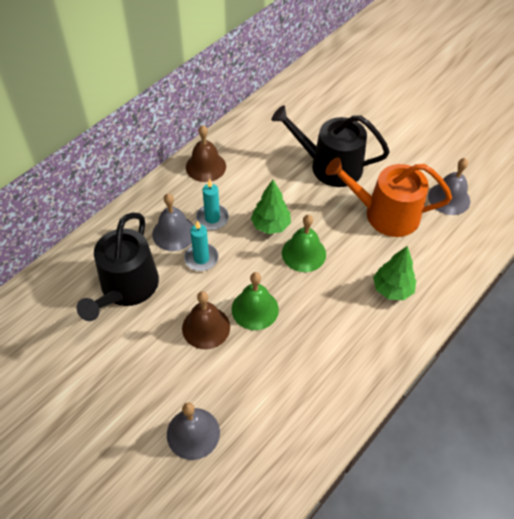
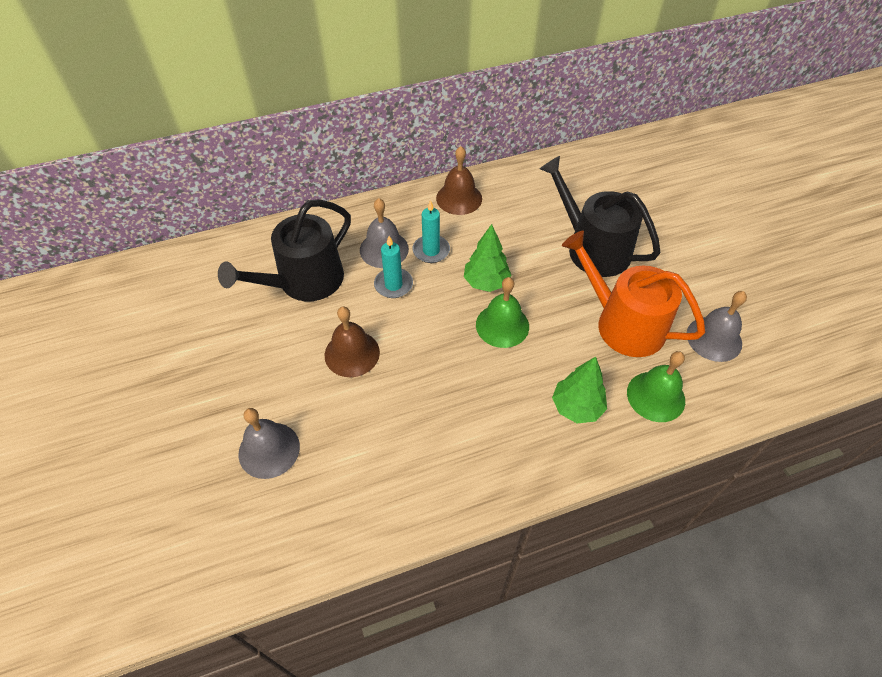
camera: 30 degrees right, 0 degrees up
(255, 309) = (412, 358): green bell -> green bell (656, 396)

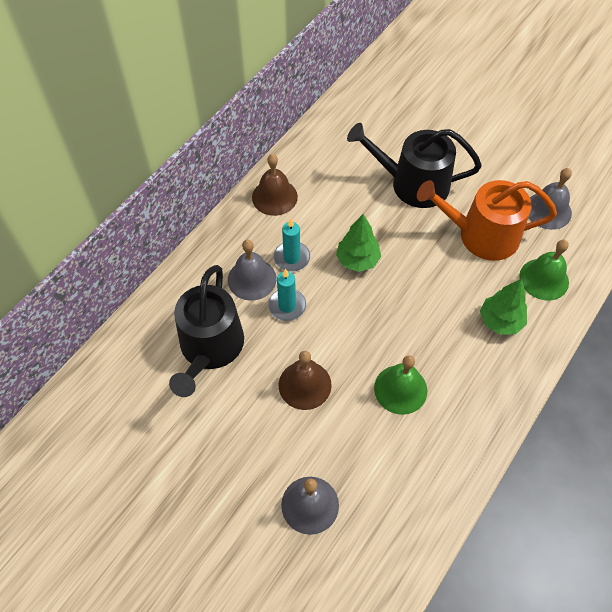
camera: 35 degrees left, 5 degrees up
(502, 325) = (398, 289): green bell -> green bell (400, 389)

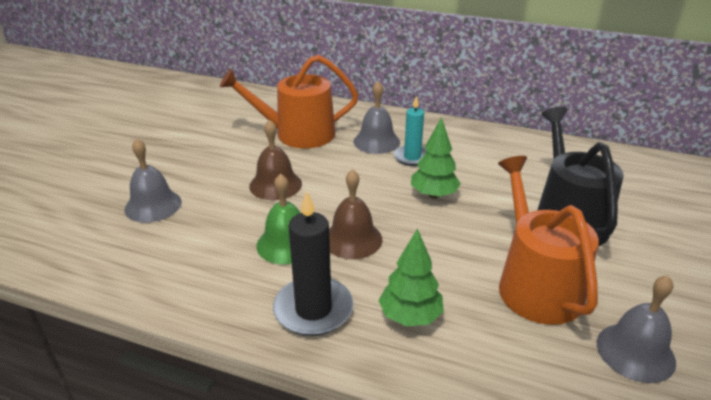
camera: 75 degrees right, 25 degrees down
(209, 348) = (297, 134): black watering can -> orange watering can
(274, 197) = (475, 138): brown bell -> brown bell (352, 239)
(287, 306) = (357, 163): turquoise candle -> none
(483, 383) = (313, 309): none -> black candle
(544, 279) = (505, 357): green bell -> none

